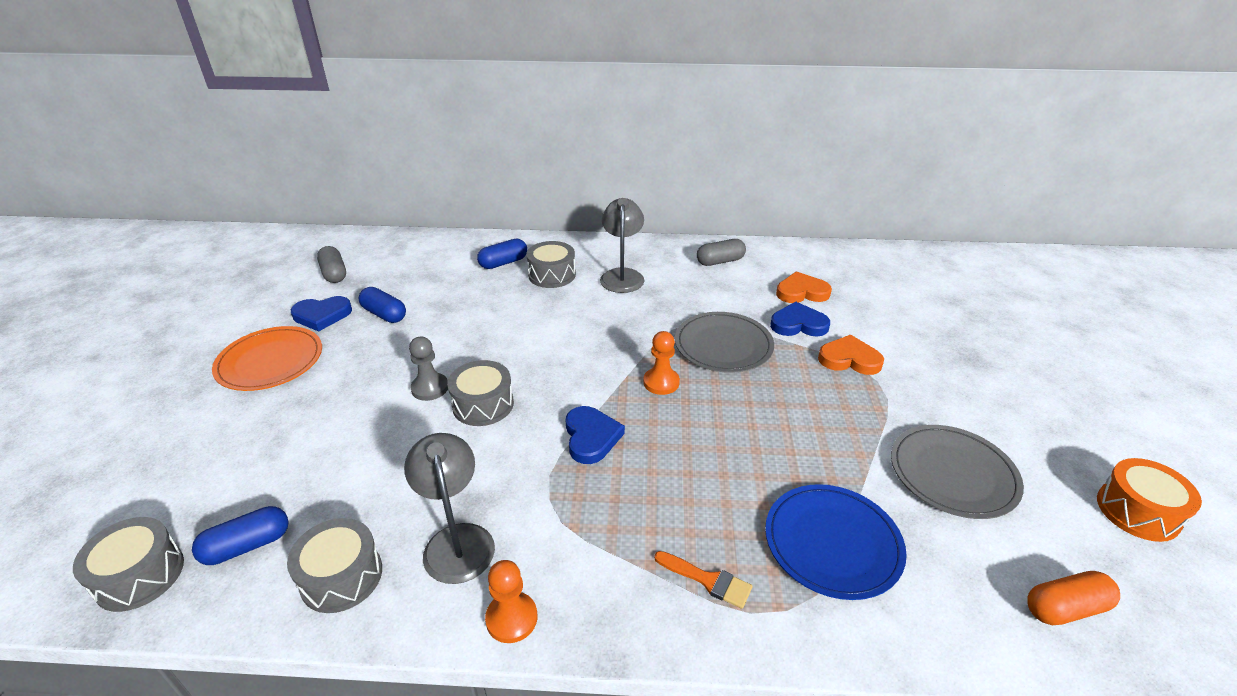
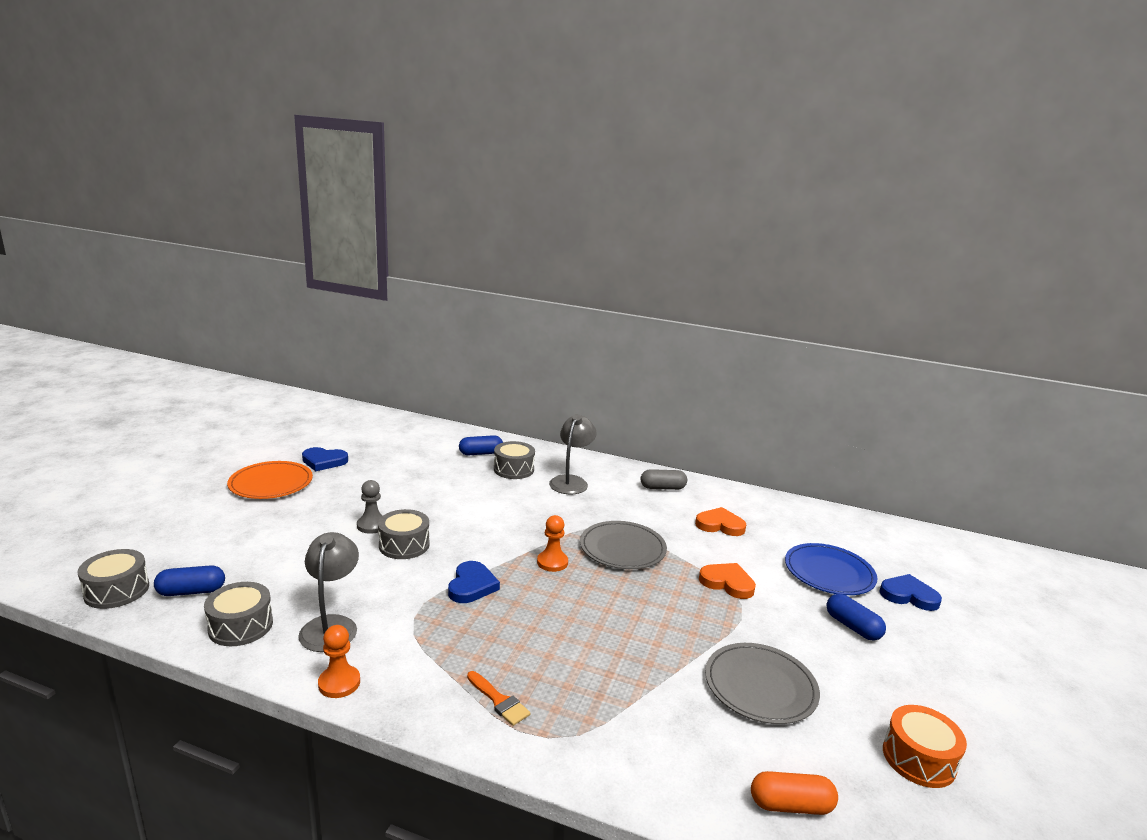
camera: 15 degrees right, 15 degrees down
(334, 273) = (349, 435): grey capsule -> none
(384, 314) = (369, 470): blue capsule -> blue capsule (852, 627)
(798, 324) = (699, 548): blue heart -> blue heart (908, 595)
(832, 543) = (617, 705): blue plate -> blue plate (829, 572)

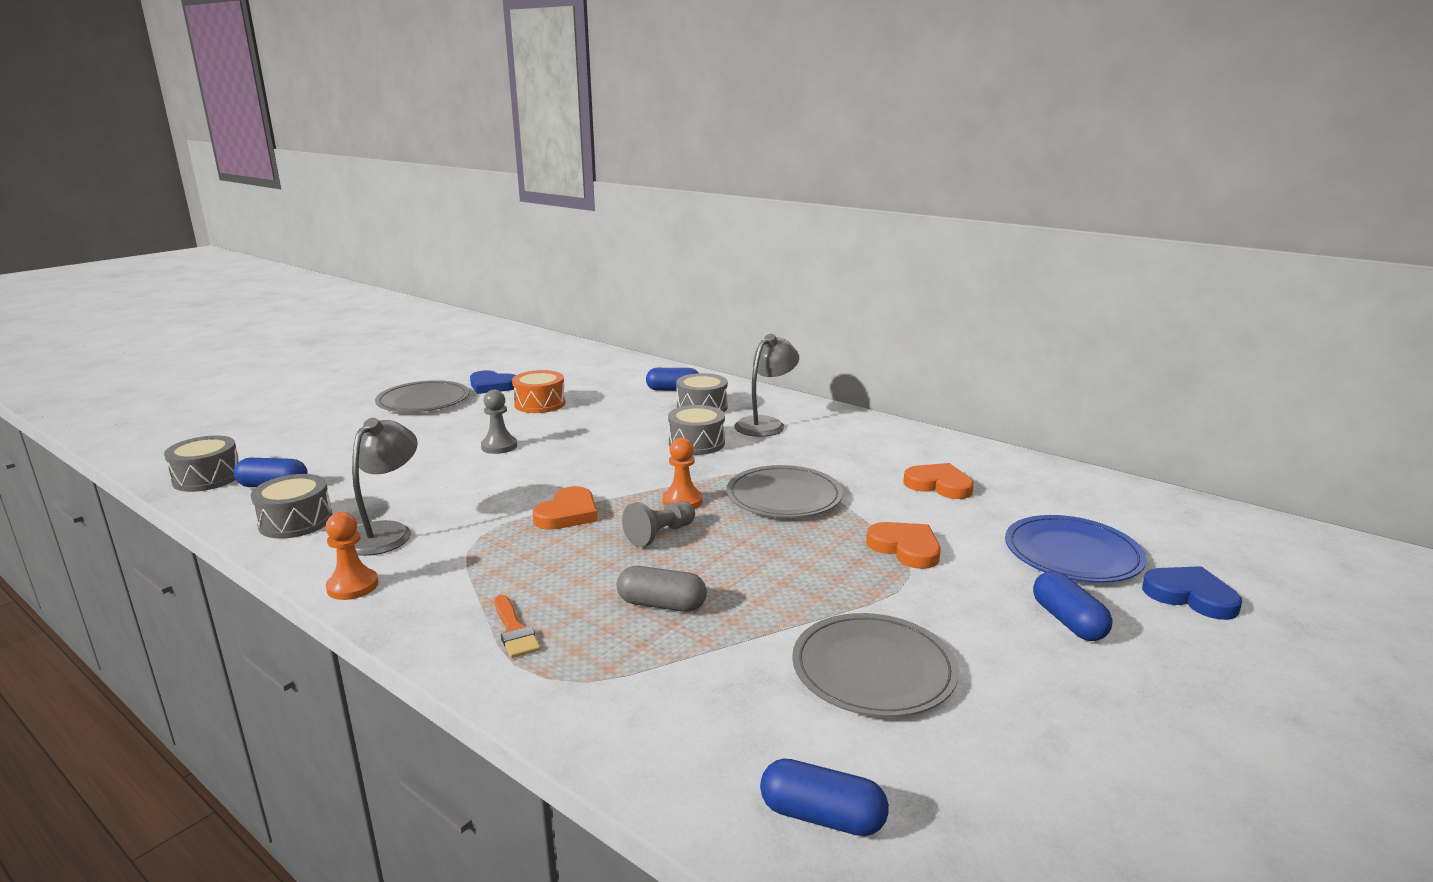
camera: 20 degrees right, 0 degrees up
(271, 483) = (423, 401): orange plate -> grey plate
(404, 545) = (520, 467): grey drum -> grey drum (696, 443)
(472, 586) = (568, 513): blue heart -> orange heart
(554, 595) = (660, 534): none -> grey pawn
(662, 488) = (884, 439): grey capsule -> grey capsule (661, 604)
(790, 805) = (821, 816): orange capsule -> blue capsule
(918, 759) = (1072, 800): orange drum -> orange drum (540, 404)

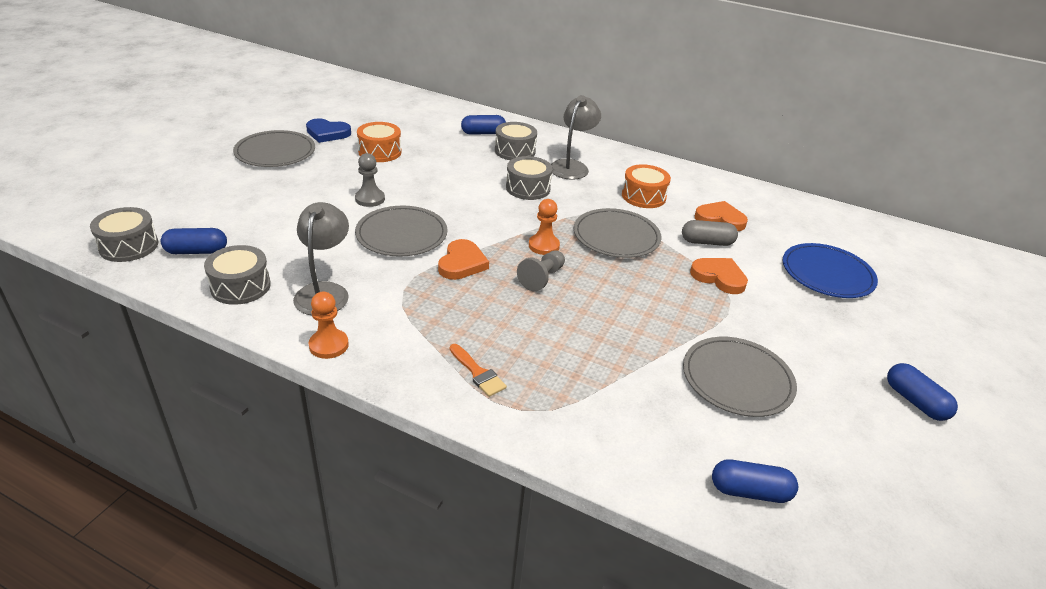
camera: 15 degrees left, 15 degrees up
(513, 481) = (401, 234): none -> grey plate
(661, 604) = (573, 340): grey capsule -> grey capsule (707, 242)
(844, 457) = (643, 196): none -> orange drum
(1068, 621) = (842, 329): blue capsule -> blue capsule (915, 401)
(1190, 596) = (908, 302): blue heart -> none

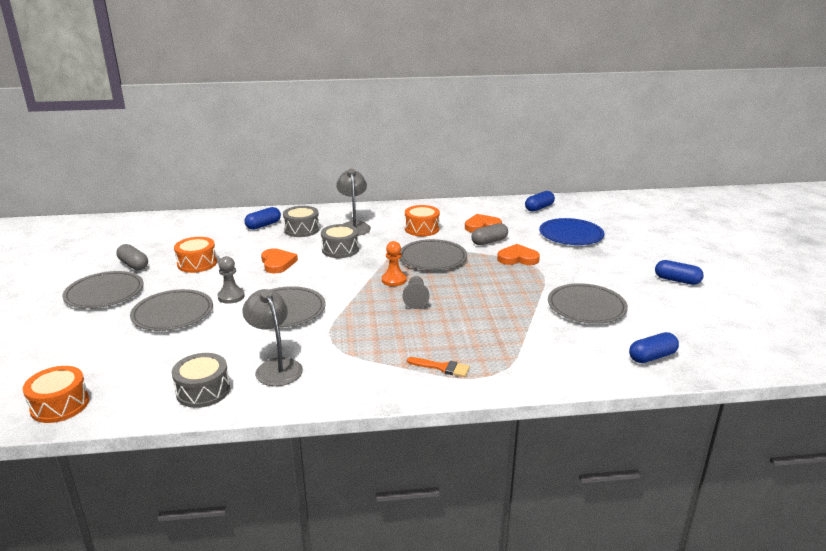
camera: 30 degrees left, 10 degrees down
(129, 246) = (60, 405): grey drum -> orange drum
(197, 251) = (131, 384): blue capsule -> blue capsule (539, 208)
(304, 195) = (172, 313): none -> grey plate
(327, 133) = (134, 265): blue heart -> grey capsule
(329, 345) = (322, 396): orange pawn -> none
(462, 263) = (352, 311): orange heart -> orange heart (277, 263)

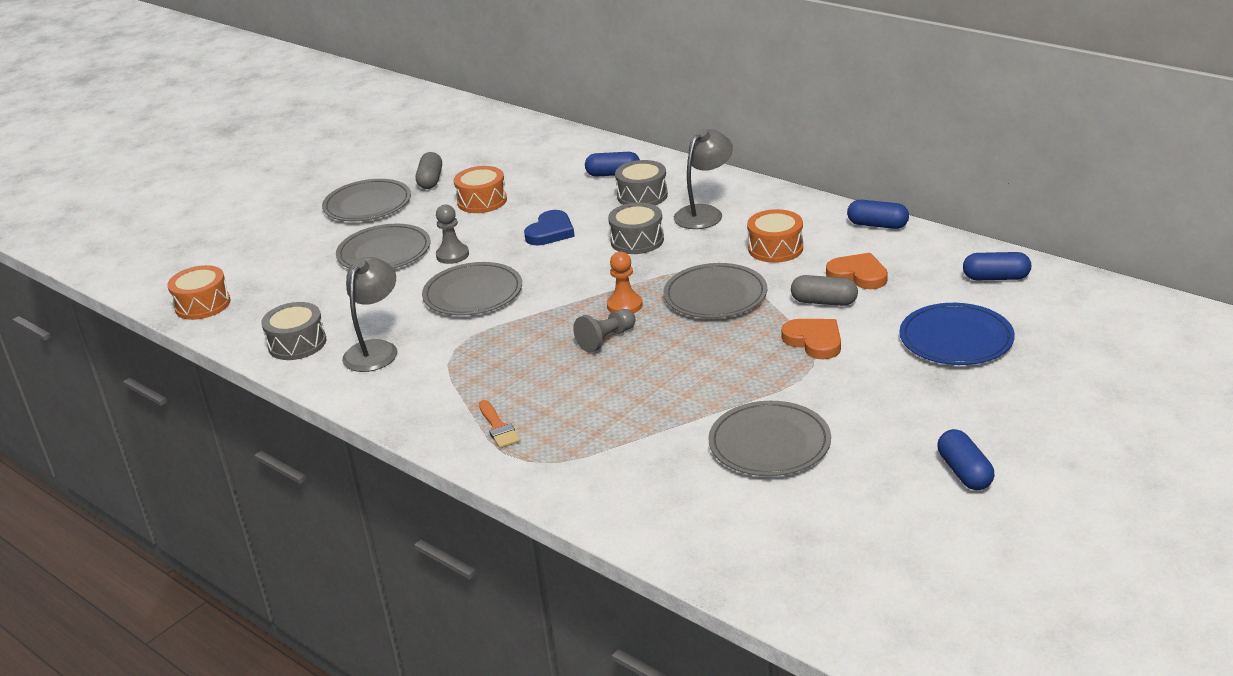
camera: 50 degrees right, 5 degrees up
(277, 263) = (550, 232): orange heart -> blue heart
(652, 357) = (719, 539): blue capsule -> blue capsule (877, 225)

